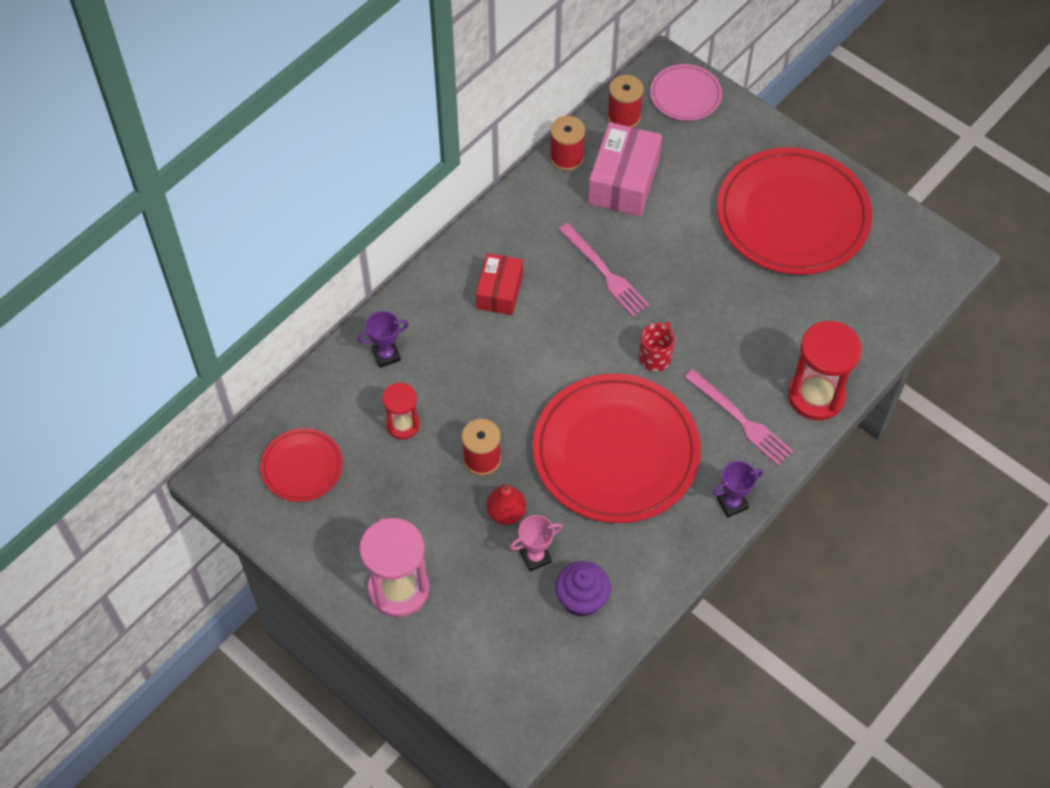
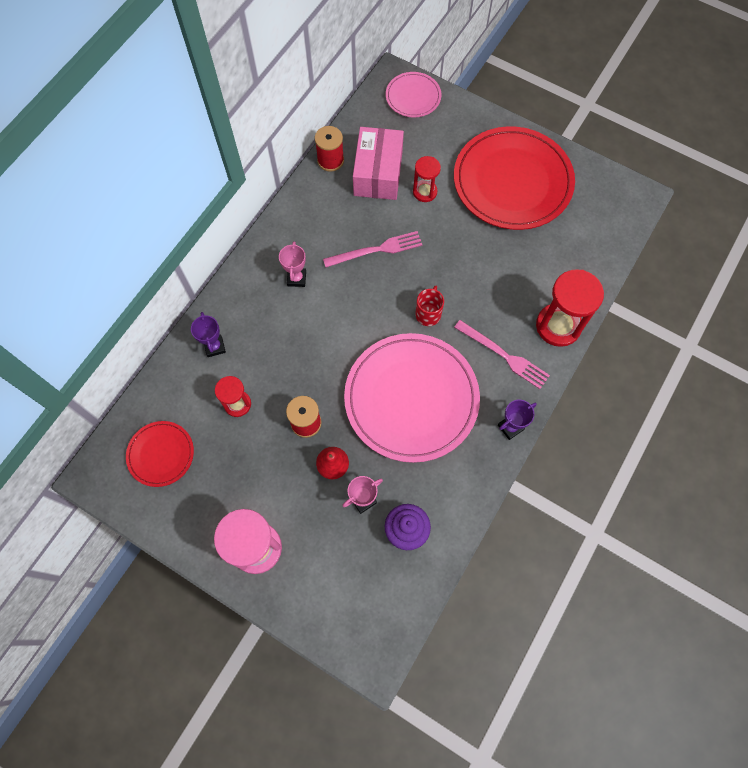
camera: 10 degrees left, 10 degrees up
(386, 355) = (215, 347): purple trophy -> purple trophy turned 75 degrees counterclockwise
(499, 291) = (296, 278): red box -> pink trophy
(605, 272) = (376, 250): pink fork -> pink fork turned 60 degrees counterclockwise
(616, 451) = (411, 398): red plate -> pink plate
(623, 117) = (369, 121): red spool -> none
(678, 212) = (425, 192): none -> red hourglass

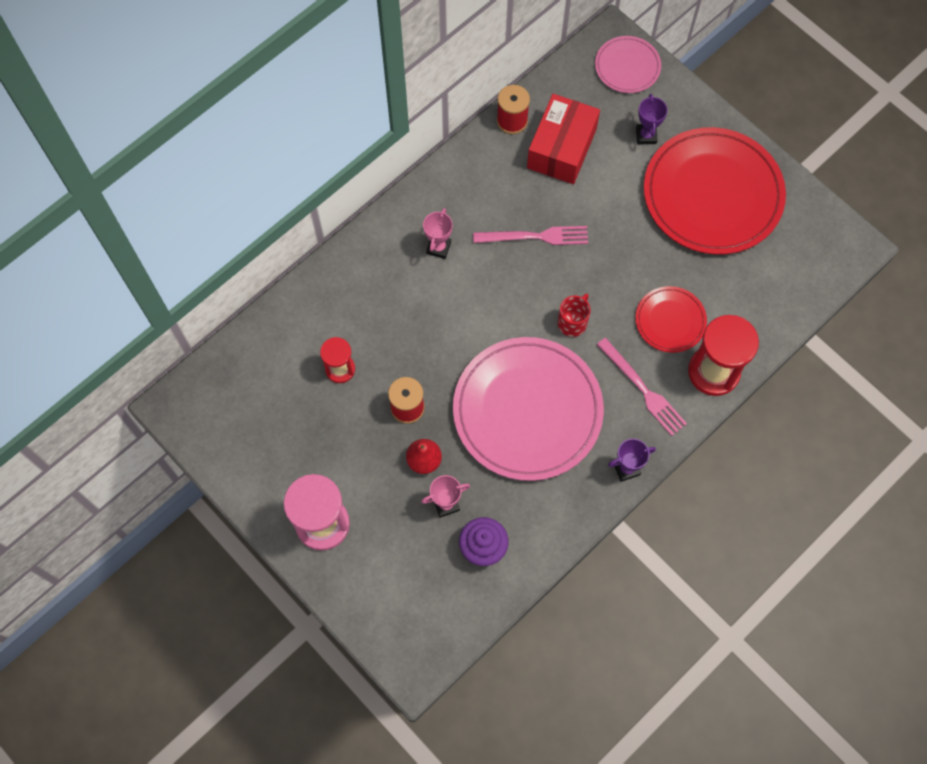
camera: 15 degrees right, 0 degrees up
(161, 454) = (247, 402): red plate -> red plate (670, 321)
(215, 347) = (331, 301): purple trophy -> purple trophy (646, 135)
(378, 173) = (562, 148): pink box -> red box
(425, 192) = (608, 182): red hourglass -> none

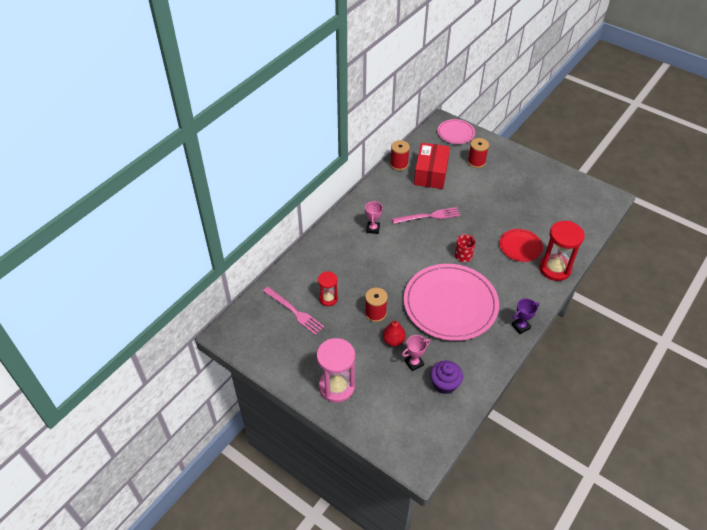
camera: 10 degrees left, 20 degrees down
(642, 389) = (516, 283): pink fork -> pink fork (294, 311)
(646, 135) = (476, 162): purple trophy -> red spool
(712, 194) = (523, 184): red plate -> none

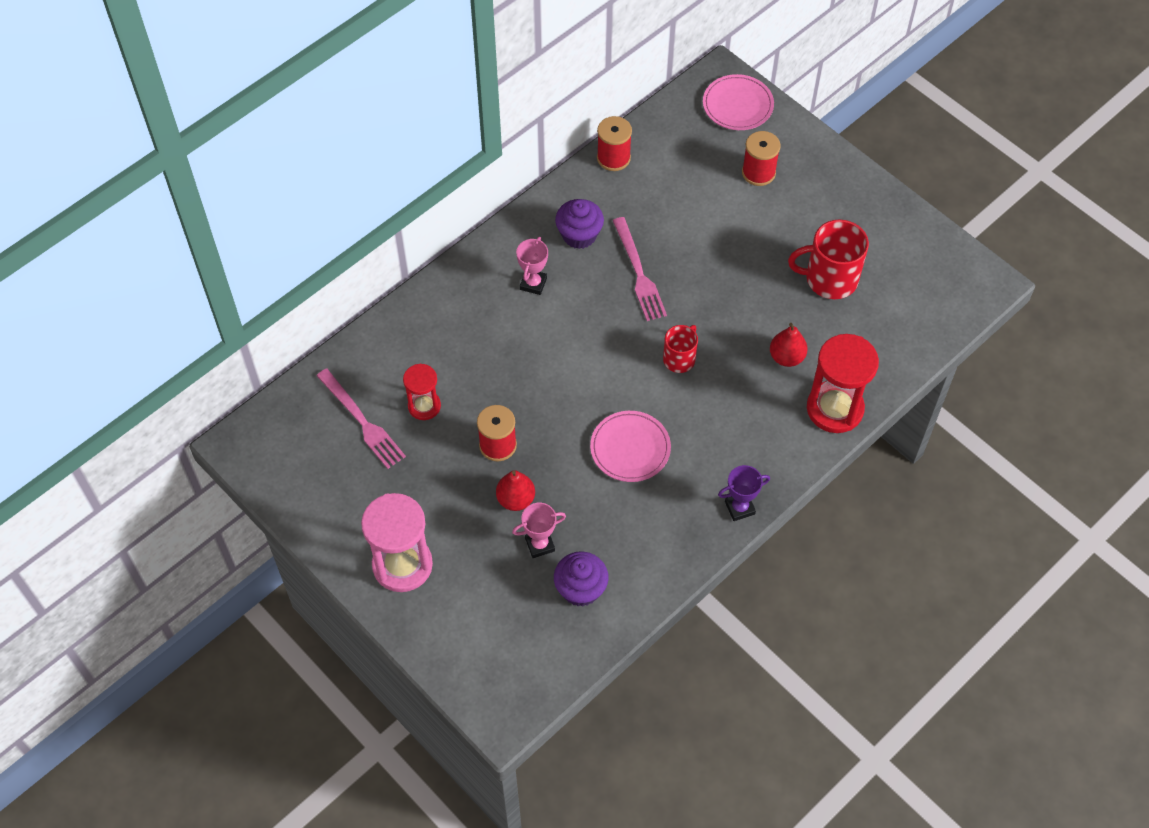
camera: 10 degrees right, 10 degrees up
(391, 202) = (579, 235): none -> purple cupcake
(428, 216) = (638, 273): pink fork -> pink fork turned 75 degrees clockwise
(431, 173) = (667, 185): red box -> none
(450, 304) = (630, 448): pink plate -> pink plate, size x0.49
(520, 247) = (786, 357): red plate -> red pear
(530, 206) = (830, 279): none -> red mug

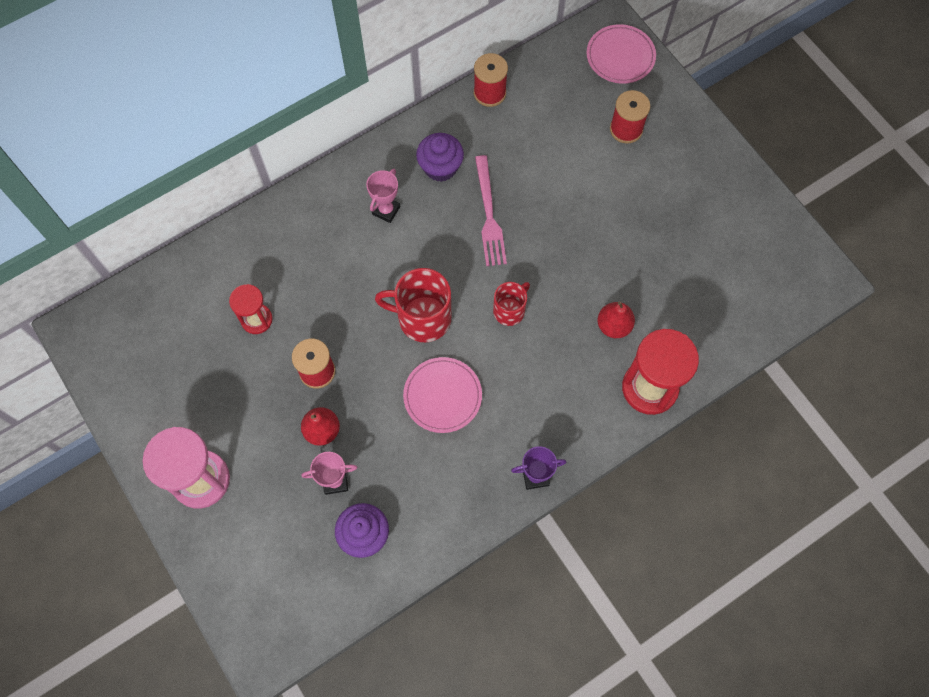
camera: 10 degrees right, 10 degrees up
(362, 421) = (195, 325): pink fork -> none
(830, 279) = (673, 250): red mug -> red mug (422, 318)

